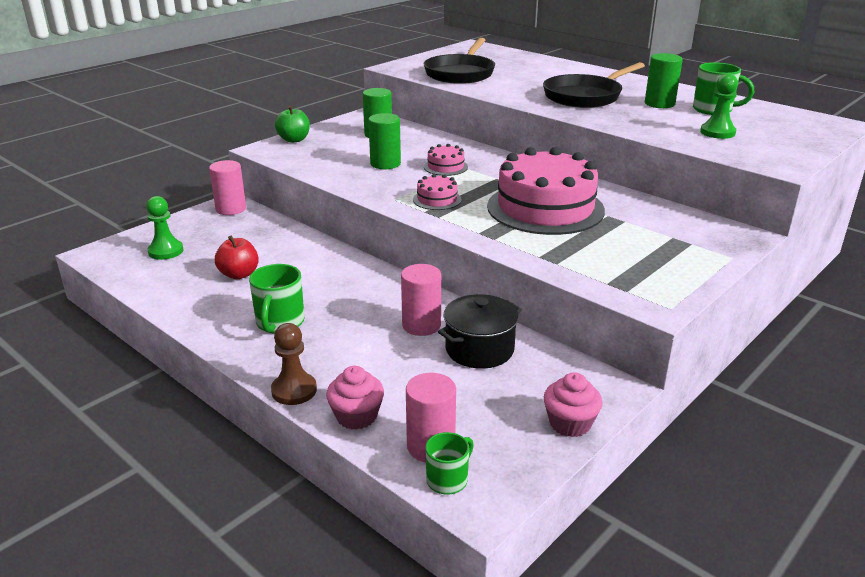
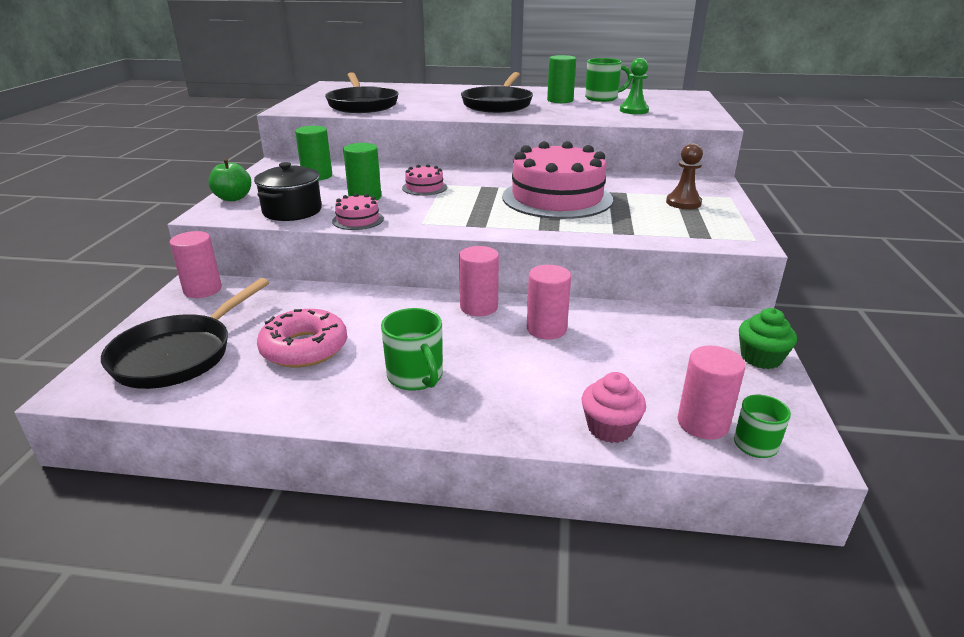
camera: 35 degrees left, 0 degrees up
(166, 251) = (179, 355): green pawn -> black pan
(239, 274) = (304, 348): red apple -> pink donut
(294, 390) = (522, 432): brown pawn -> brown pawn (683, 203)
(395, 288) = (479, 307): none -> pink cylinder
(437, 199) = (460, 213): pink cake -> pink cake (358, 220)
(479, 349) = (618, 330): black pot -> black pot (292, 211)
(570, 423) = (761, 358): pink cupcake -> green cupcake

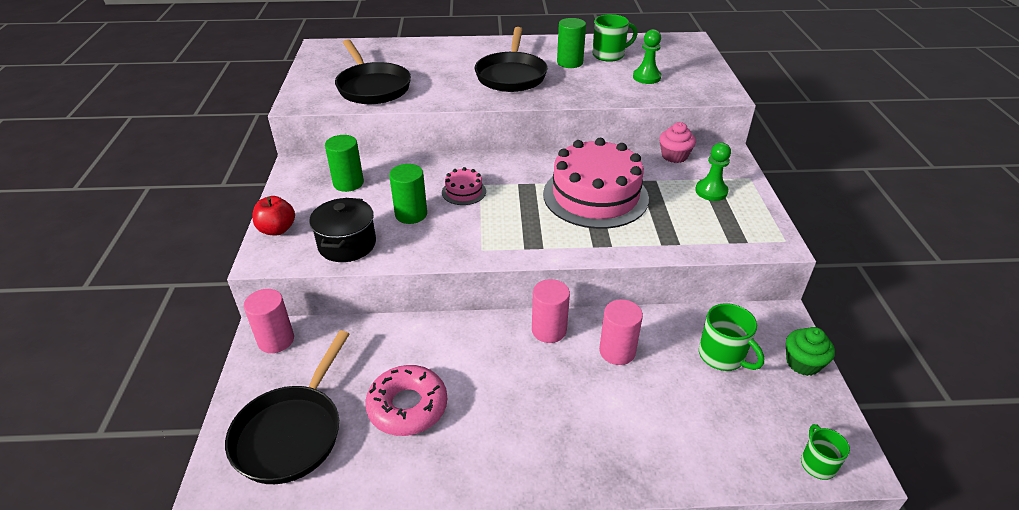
camera: 10 degrees left, 10 degrees up
(233, 198) = (277, 229): green apple -> red apple
(358, 220) = (418, 251): pink cake -> none
(416, 377) = (522, 429): green mug -> green mug (722, 356)
(610, 428) = (701, 464): pink cupcake -> pink cupcake (674, 156)
(683, 203) = (711, 191): brown pawn -> green pawn
(702, 423) = (773, 447): pink cylinder -> none

